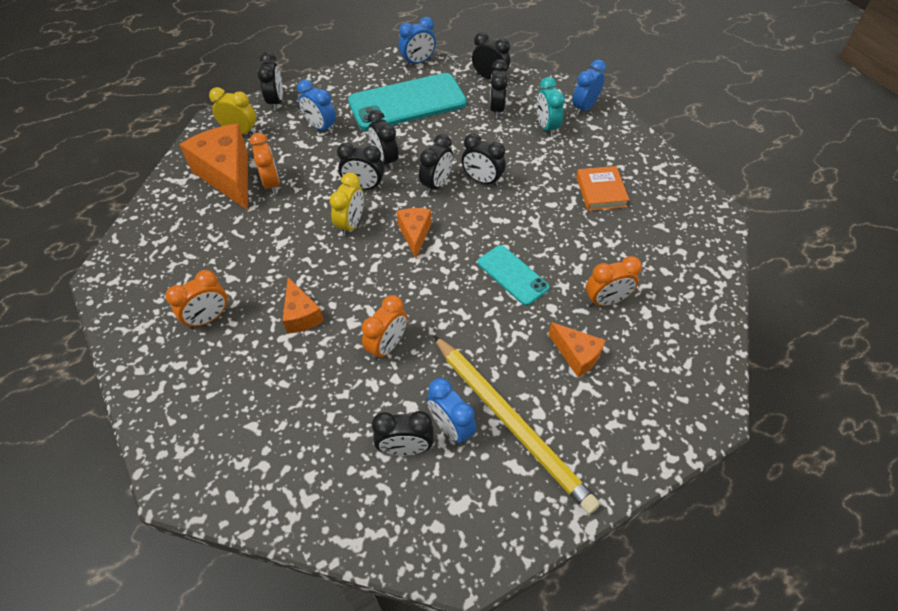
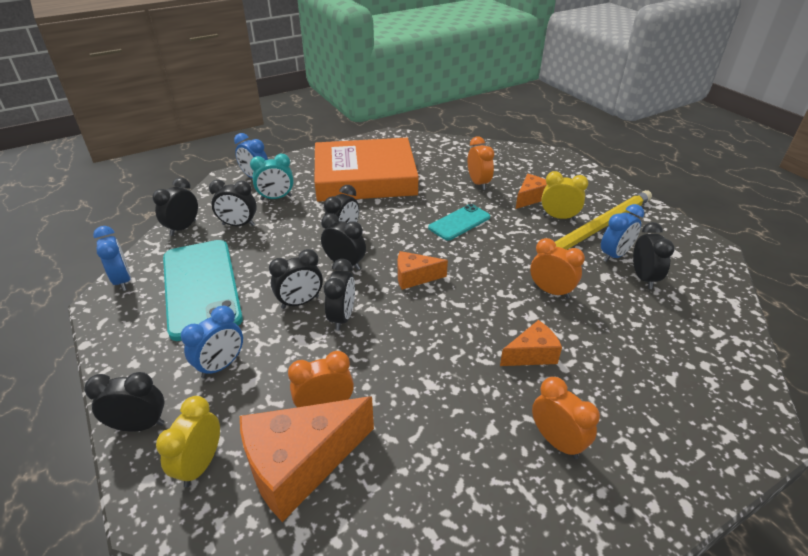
camera: 90 degrees left, 15 degrees down
(351, 224) = (400, 324): yellow clock -> yellow clock (558, 217)
(601, 191) = (365, 177): orange book -> orange book, size x2.39

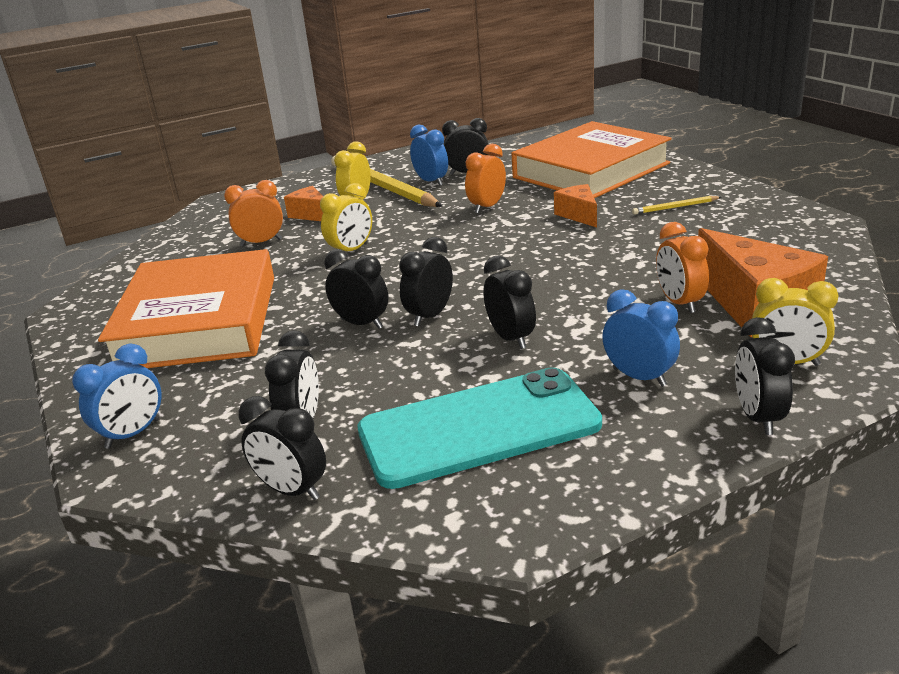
camera: 85 degrees left, 10 degrees down
(123, 280) = (456, 526): blue clock -> none
(276, 198) = (225, 398): turquoise clock -> none
(342, 317) = (537, 307): black clock -> none
(414, 277) = (461, 271): orange cheese -> none
(459, 222) = (351, 251): turquoise phone -> yellow clock
(557, 441) = (675, 207): orange clock -> yellow pencil
(672, 375) = (591, 170): none -> orange book

